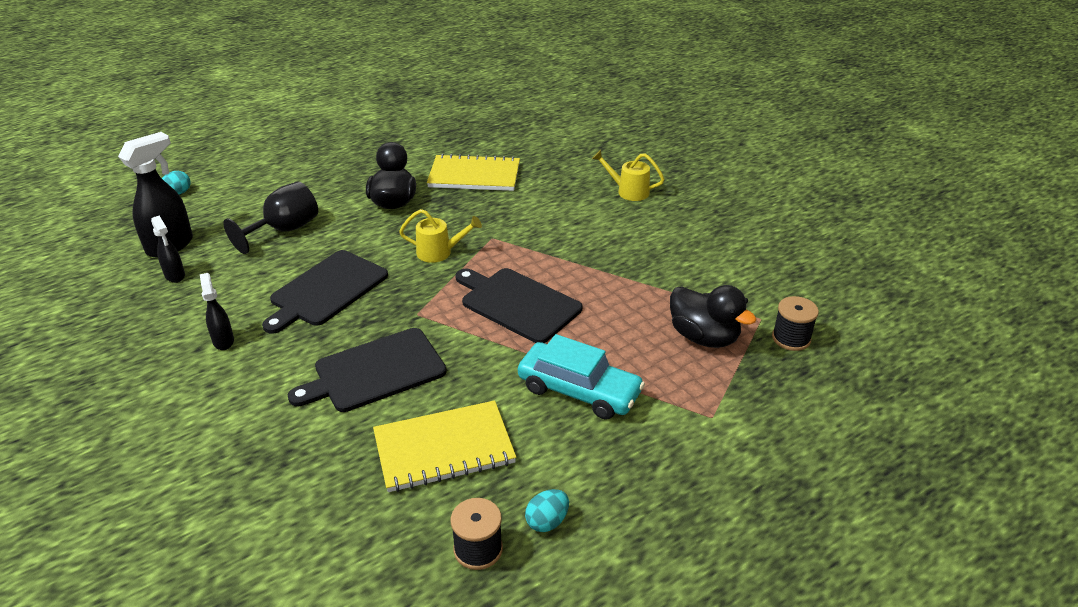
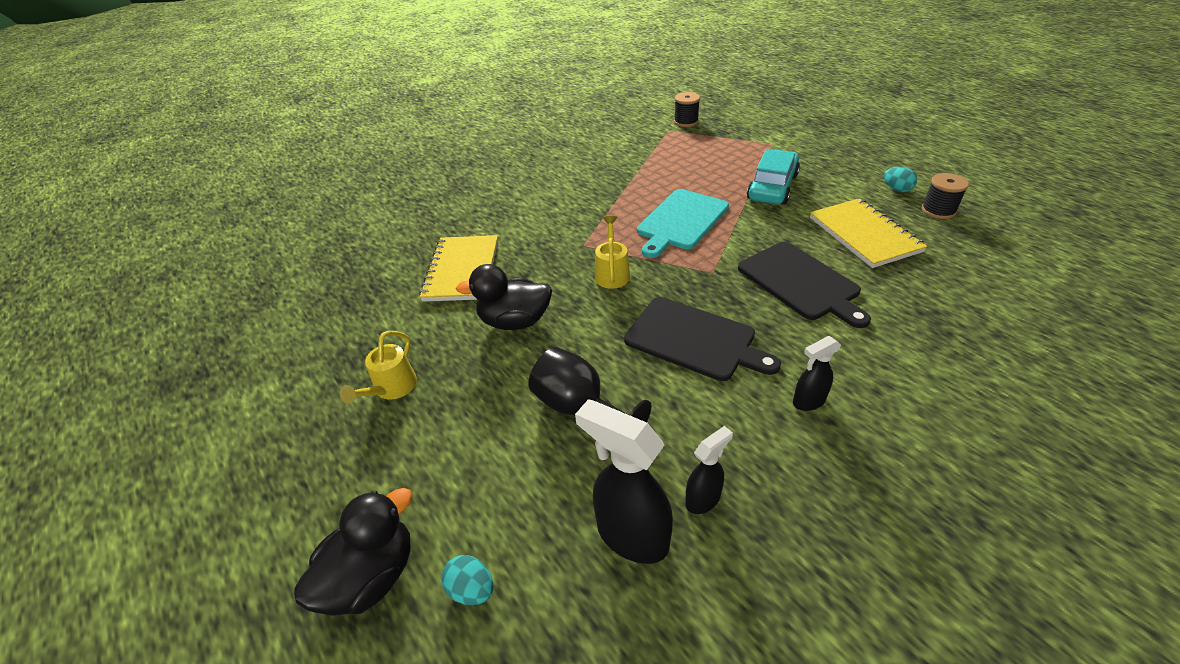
camera: 90 degrees left, 5 degrees up
(517, 304) = (681, 221): black cutting board -> turquoise cutting board
(628, 191) = (503, 182): yellow watering can -> yellow watering can (391, 389)
(704, 337) = (695, 147): black duck -> black duck (372, 576)

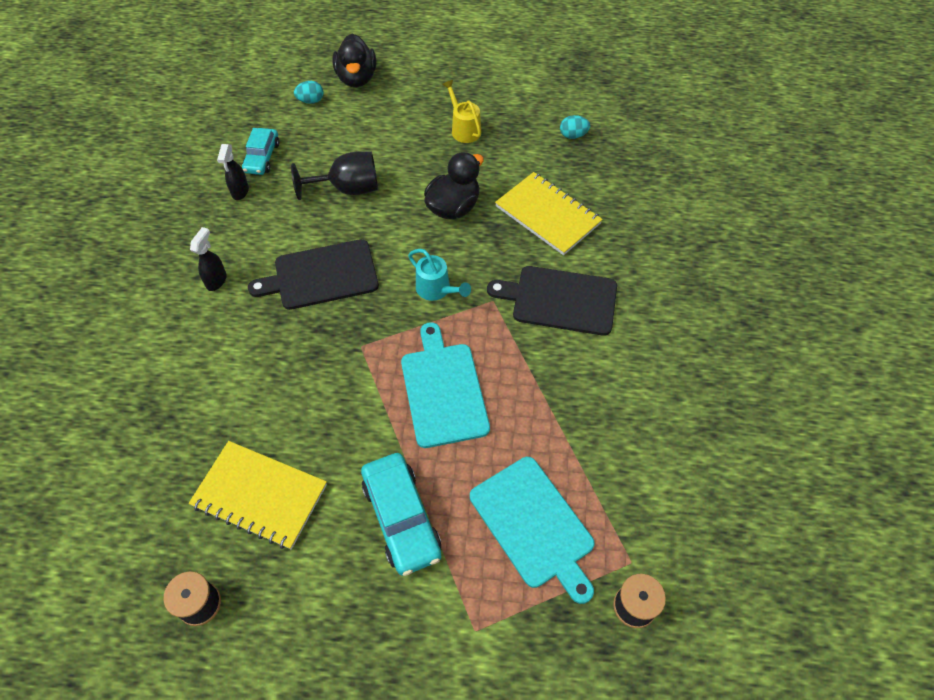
camera: 130 degrees right, 15 degrees up
(612, 273) = (437, 290): yellow watering can -> turquoise watering can
(631, 535) = (262, 157): black spray bottle -> turquoise car
(699, 156) = (534, 525): none -> turquoise cutting board
(800, 282) = (282, 384): black cutting board -> black cutting board (560, 300)
(896, 189) = (262, 621): turquoise egg -> turquoise egg (573, 135)

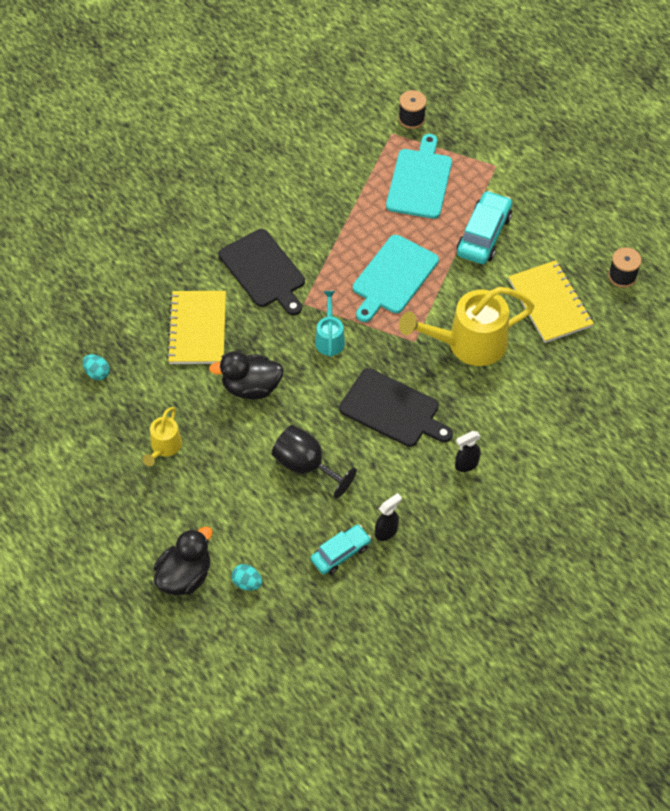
camera: 135 degrees left, 0 degrees up
(308, 383) = (467, 344): none -> yellow watering can

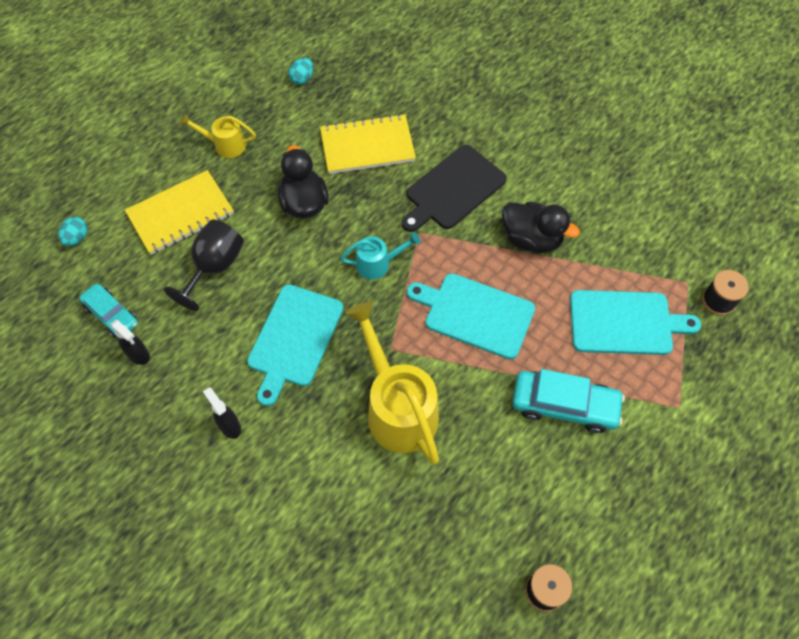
camera: 80 degrees right, 5 degrees up
(185, 576) = (84, 187): black duck -> black duck (531, 239)
(392, 409) = (294, 339): black cutting board -> turquoise cutting board
(550, 303) = (478, 498): yellow notebook -> yellow notebook (180, 214)

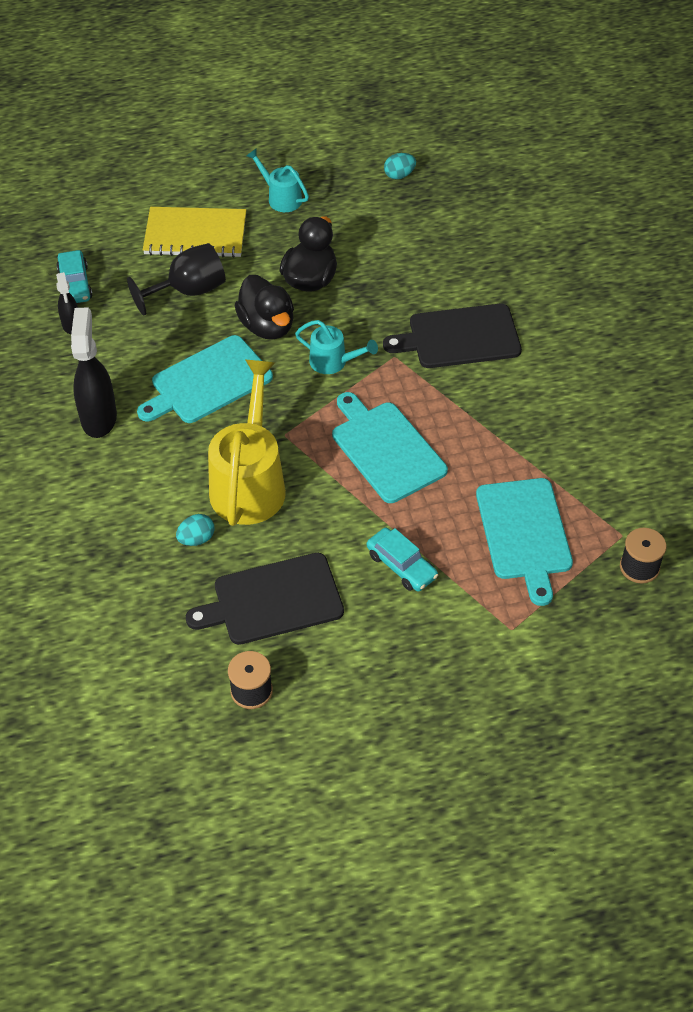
camera: 35 degrees right, 10 degrees down
(77, 238) = (95, 211): turquoise egg -> turquoise egg (196, 539)
(225, 145) = (280, 197): yellow watering can -> turquoise watering can
(229, 426) = (99, 417): black spray bottle -> black spray bottle, size x1.80
(367, 146) = (410, 261): yellow notebook -> none
(497, 499) = (273, 600): none -> black cutting board
(531, 239) = (498, 417): black duck -> black duck (267, 326)
(564, 405) = (401, 565): turquoise car -> turquoise car, size x0.66
(625, 322) = (524, 533): turquoise cutting board -> turquoise cutting board turned 45 degrees clockwise

